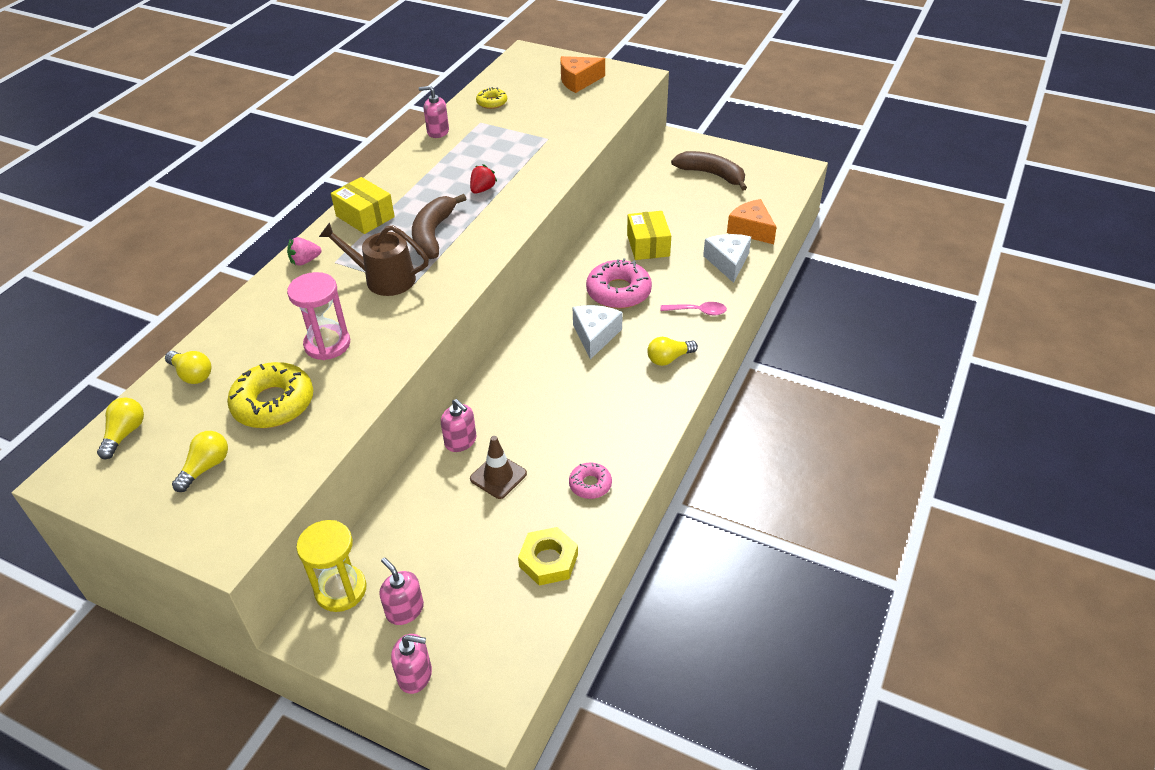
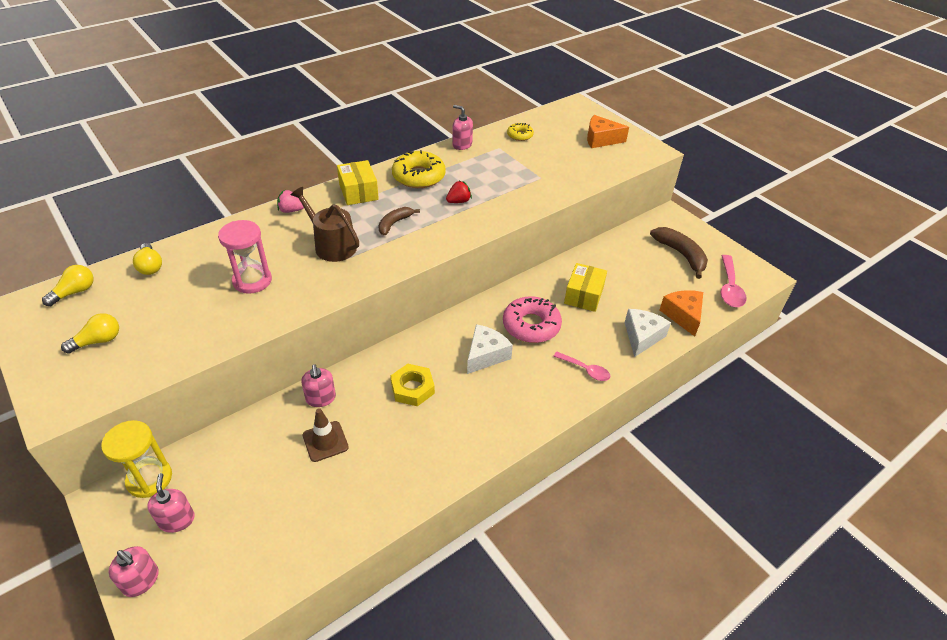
camera: 25 degrees right, 0 degrees up
(273, 403) = (180, 311): yellow donut -> yellow donut (419, 176)
(433, 234) = (394, 224): brown banana -> brown banana, size x0.60
(548, 560) = (307, 535): yellow nut -> yellow nut (412, 388)
(590, 484) = (388, 484): pink donut -> none
(669, 358) = (531, 401): yellow light bulb -> none
(775, 189) = (729, 288): none -> pink spoon

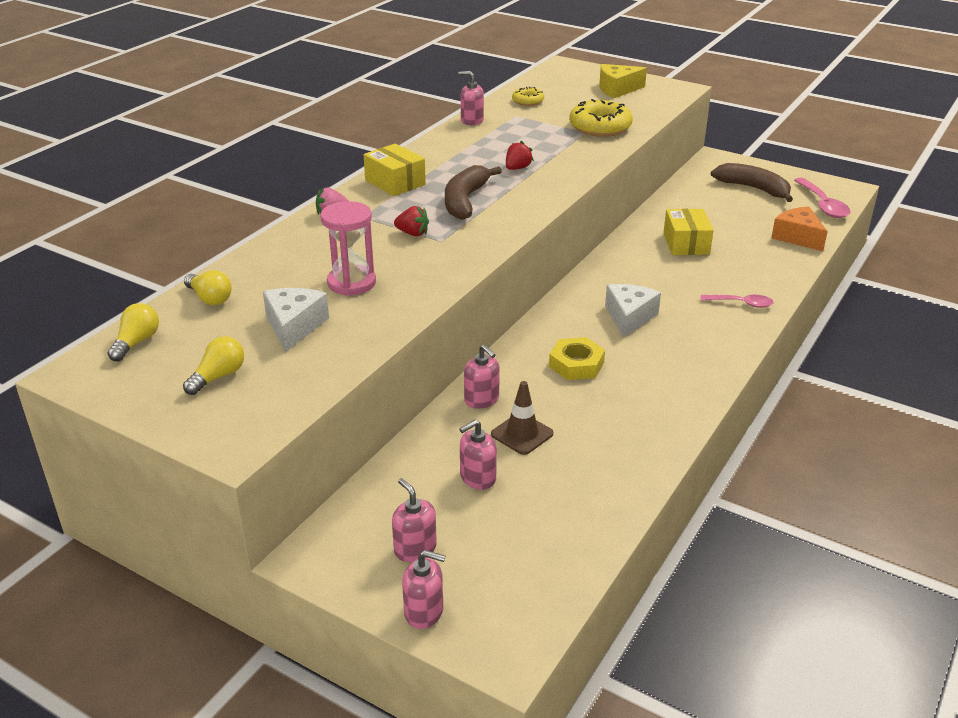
camera: 20 degrees left, 10 degrees down
(149, 479) = (345, 524): yellow hourglass -> none
(265, 471) = (477, 478): none -> pink soap dispenser
(331, 245) = (412, 233): brown watering can -> red strawberry
(394, 224) = (465, 201): brown banana -> brown banana, size x1.65
(419, 176) = (451, 156): yellow donut -> yellow donut (600, 127)
(531, 325) = (654, 281): pink donut -> none
(601, 139) = (617, 89): orange cheese -> yellow cheese
(642, 337) = (773, 263): white cheese -> white cheese (294, 326)

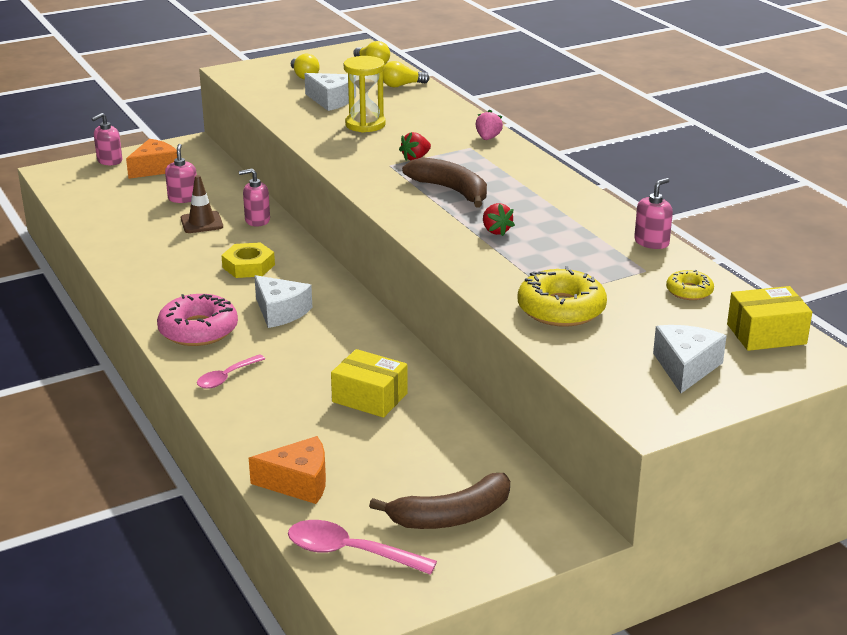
camera: 120 degrees right, 5 degrees down
(351, 283) = (365, 124): pink hourglass -> yellow hourglass
(395, 182) = (524, 172): yellow box -> yellow box (766, 334)
(415, 549) = (155, 168): pink soap dispenser -> orange cheese
(617, 89) = (686, 367): yellow cheese -> white cheese
(703, 343) = (198, 330): none -> pink donut

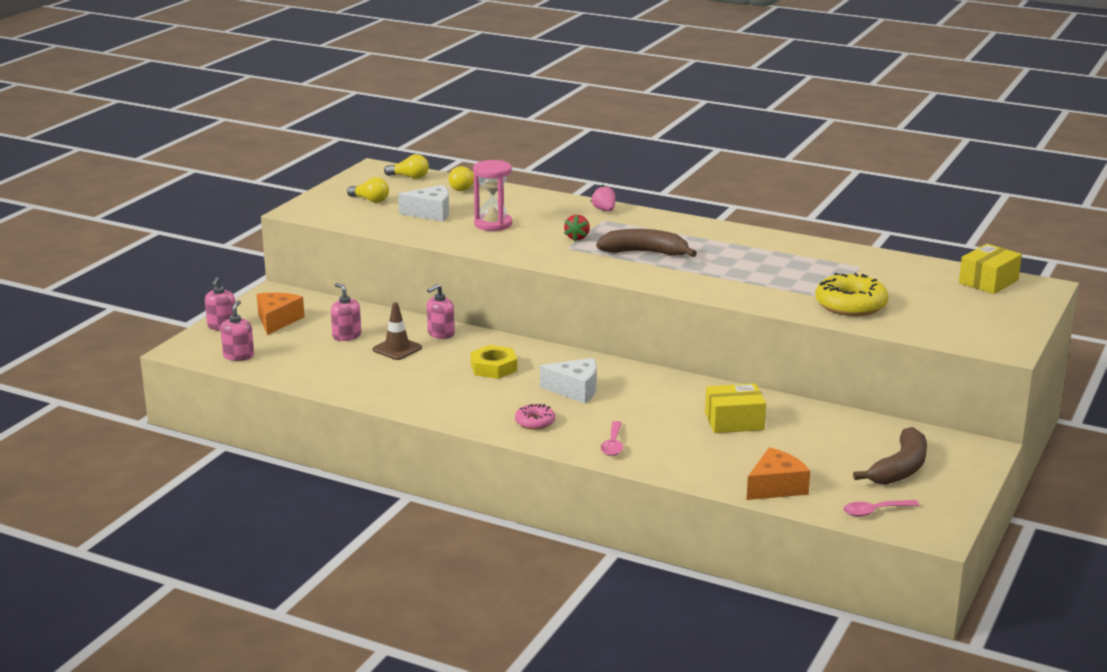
camera: 35 degrees left, 5 degrees down
(198, 330) = (535, 422): pink donut -> pink donut, size x0.54
(349, 552) = (875, 511): pink spoon -> pink spoon, size x0.65
(365, 124) = (493, 224): yellow hourglass -> pink hourglass
(496, 231) = (724, 270): red strawberry -> none
(651, 242) = (834, 248): pink soap dispenser -> pink soap dispenser (238, 356)
(686, 367) = (977, 314): white cheese -> none
(689, 291) = (906, 271): yellow donut -> none

